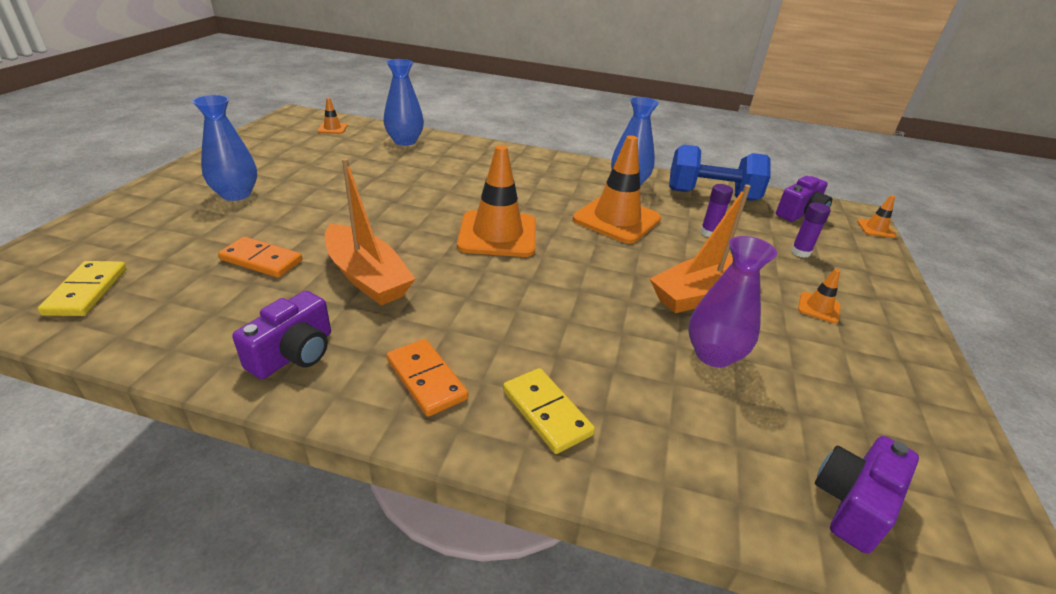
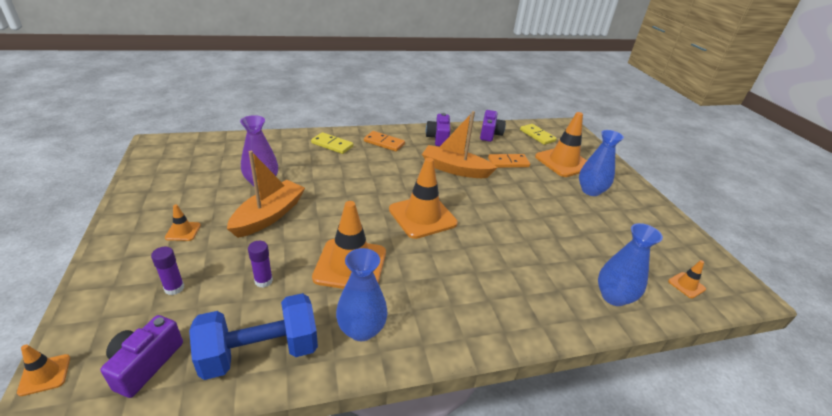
camera: 150 degrees right, 0 degrees up
(174, 233) = (563, 162): none -> orange traffic cone
(853, 503) = (208, 148): purple camera -> purple camera (490, 134)

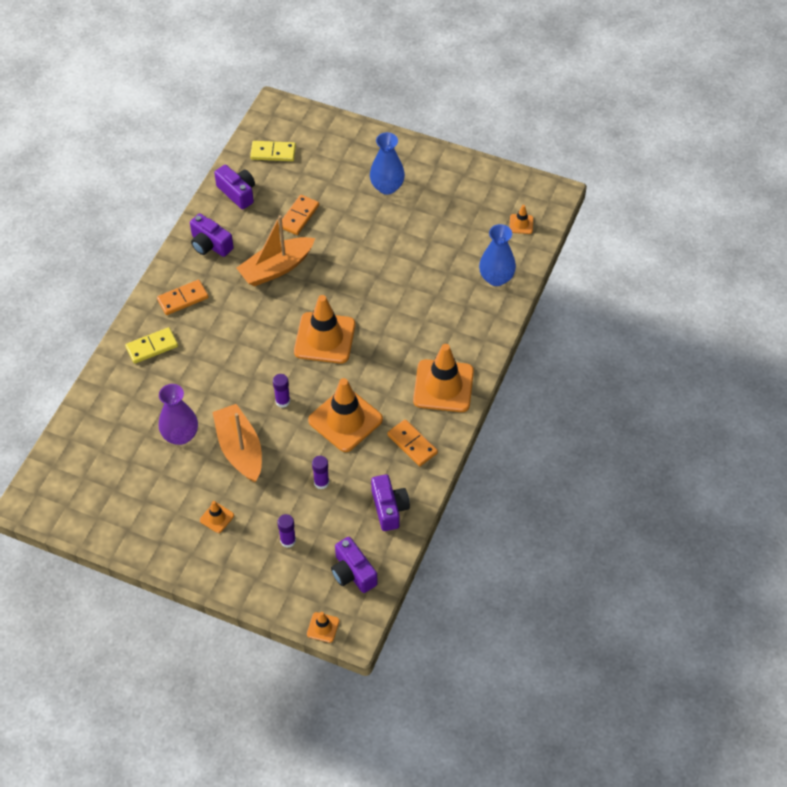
camera: 50 degrees left, 20 degrees up
(260, 352) = (389, 508): blue dumbbell -> purple camera
(338, 219) = (282, 401): none -> purple glue stick
(361, 330) = (412, 444): blue vase -> orange domino
(563, 162) = (333, 170): orange traffic cone -> orange traffic cone (443, 386)

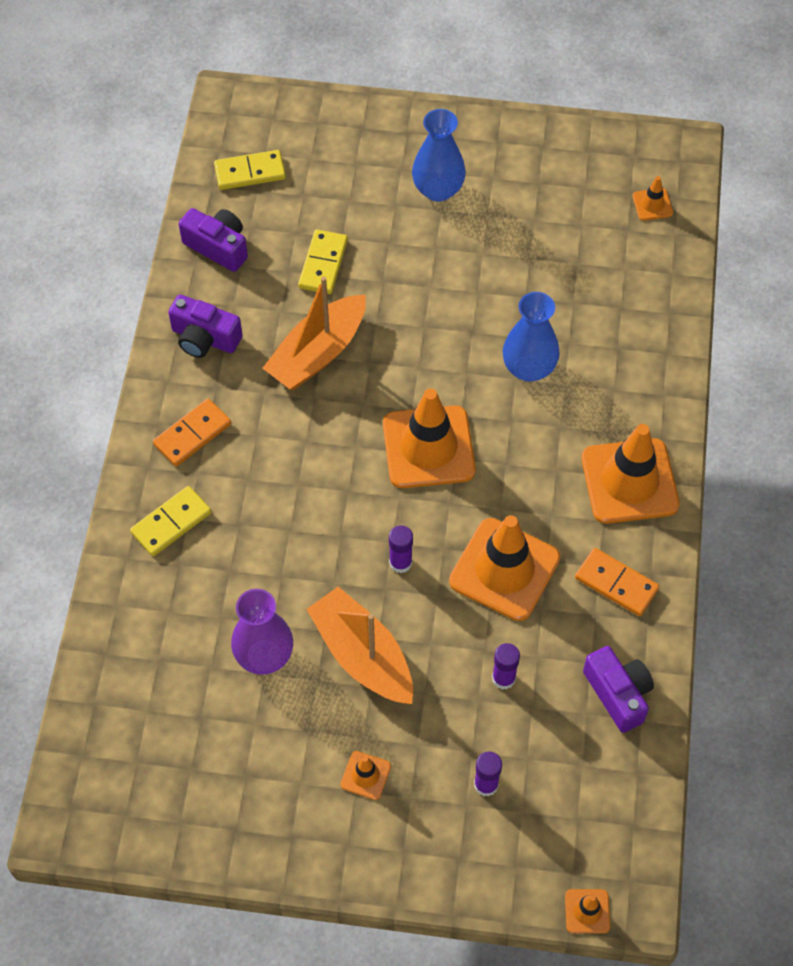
camera: 15 degrees left, 5 degrees up
(299, 216) = (323, 264): orange domino -> yellow domino
(353, 573) = (601, 811): purple camera -> none
(496, 278) = (646, 295): blue vase -> blue vase (529, 368)

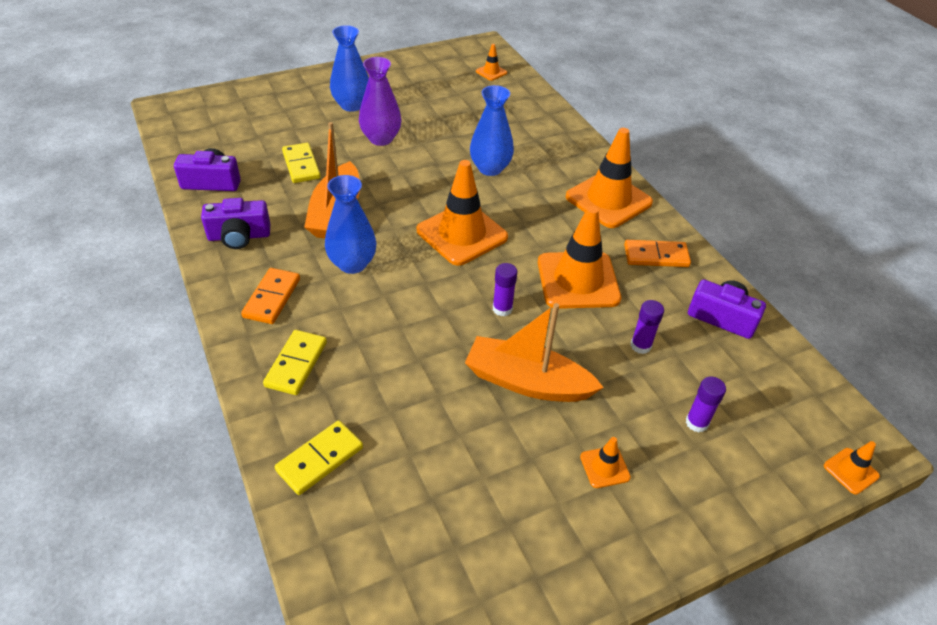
camera: 35 degrees left, 15 degrees down
(250, 172) = (208, 137): yellow domino -> yellow domino (320, 459)
(264, 655) = (449, 421): purple vase -> purple vase (381, 139)
(292, 430) = (352, 264): none -> blue vase

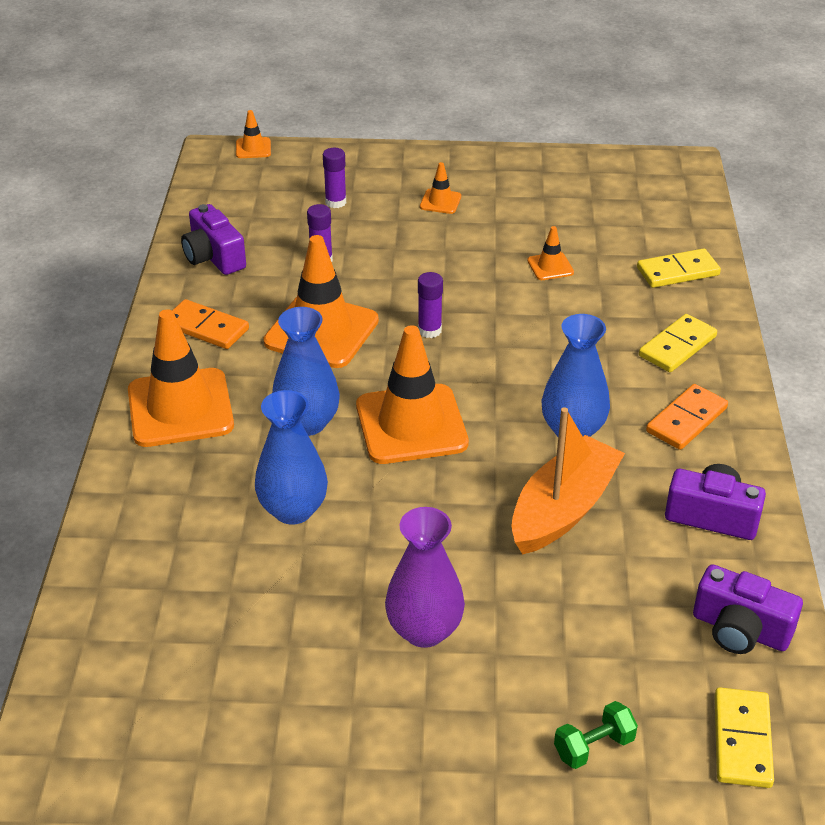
camera: 150 degrees left, 5 degrees down
(277, 120) = (593, 747): none -> green dumbbell
(301, 165) = (583, 617): yellow domino -> yellow domino (742, 740)
(351, 105) = (433, 740): blue vase -> blue vase (307, 423)
(491, 72) = (94, 740): orange traffic cone -> orange traffic cone (550, 266)
(527, 382) = (456, 267): orange boat -> none

